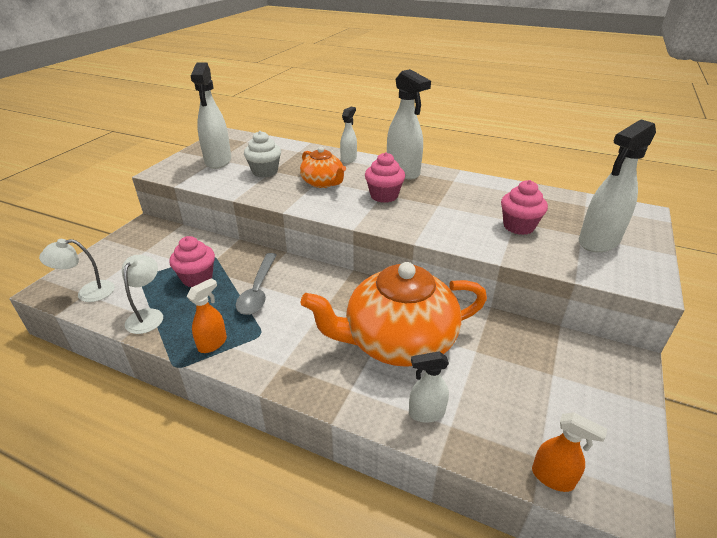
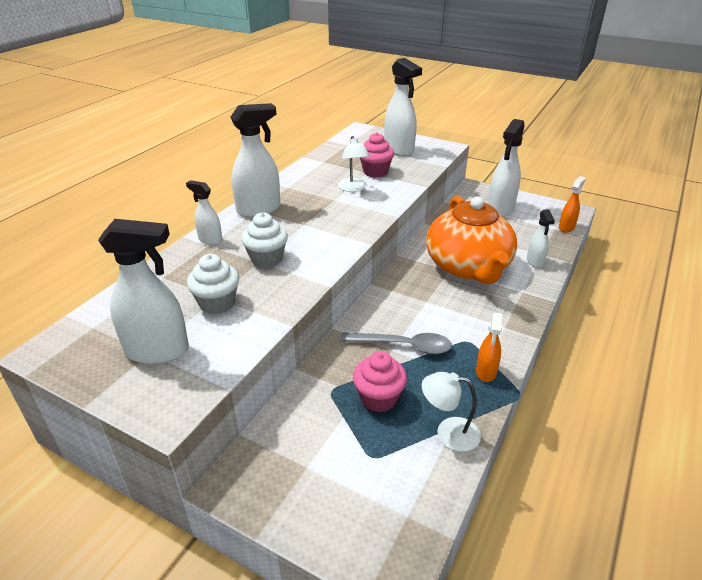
camera: 85 degrees left, 0 degrees up
(88, 293) = (405, 512): white lamp -> white lamp (353, 188)
(213, 343) = (486, 372): orange spray bottle -> orange spray bottle turned 120 degrees counterclockwise
(323, 183) = (266, 259): orange teapot -> white cupcake
(384, 196) = (309, 224): pink cupcake -> none
(571, 388) = (500, 209): none -> white spray bottle

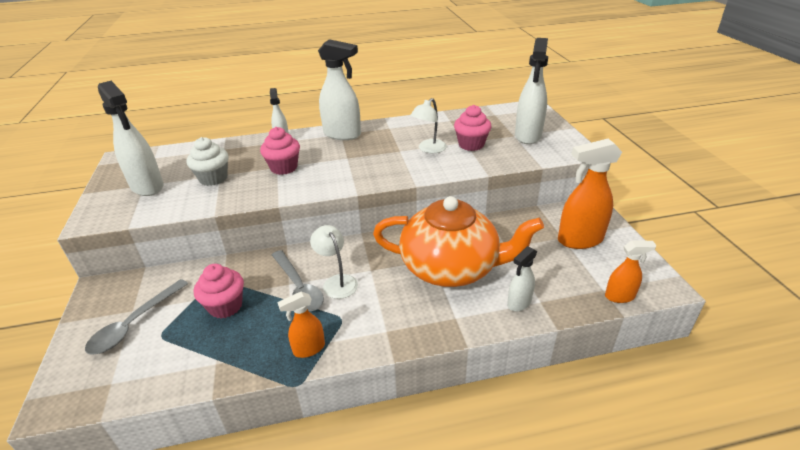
camera: 50 degrees right, 0 degrees up
(266, 259) = (284, 168): white cupcake -> pink cupcake
(332, 471) = (134, 324): none -> grey spoon
(448, 433) = (214, 362): white lamp -> white lamp (337, 281)
(468, 267) = (451, 267): orange teapot -> orange teapot turned 120 degrees counterclockwise
(500, 209) = (579, 240): white spray bottle -> orange spray bottle

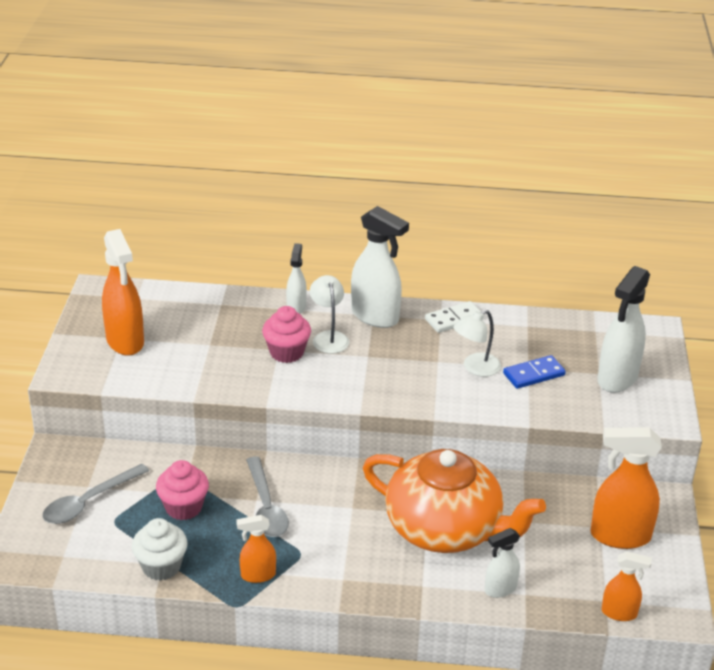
camera: 15 degrees right, 0 degrees up
(147, 186) = (125, 341): white spray bottle -> orange spray bottle
(213, 178) = (201, 348): white cupcake -> white cupcake (161, 566)
(337, 281) = (309, 511): white lamp -> white lamp (329, 337)
(398, 126) = (454, 319): none -> white domino
(471, 145) = (533, 374): pink cupcake -> blue domino

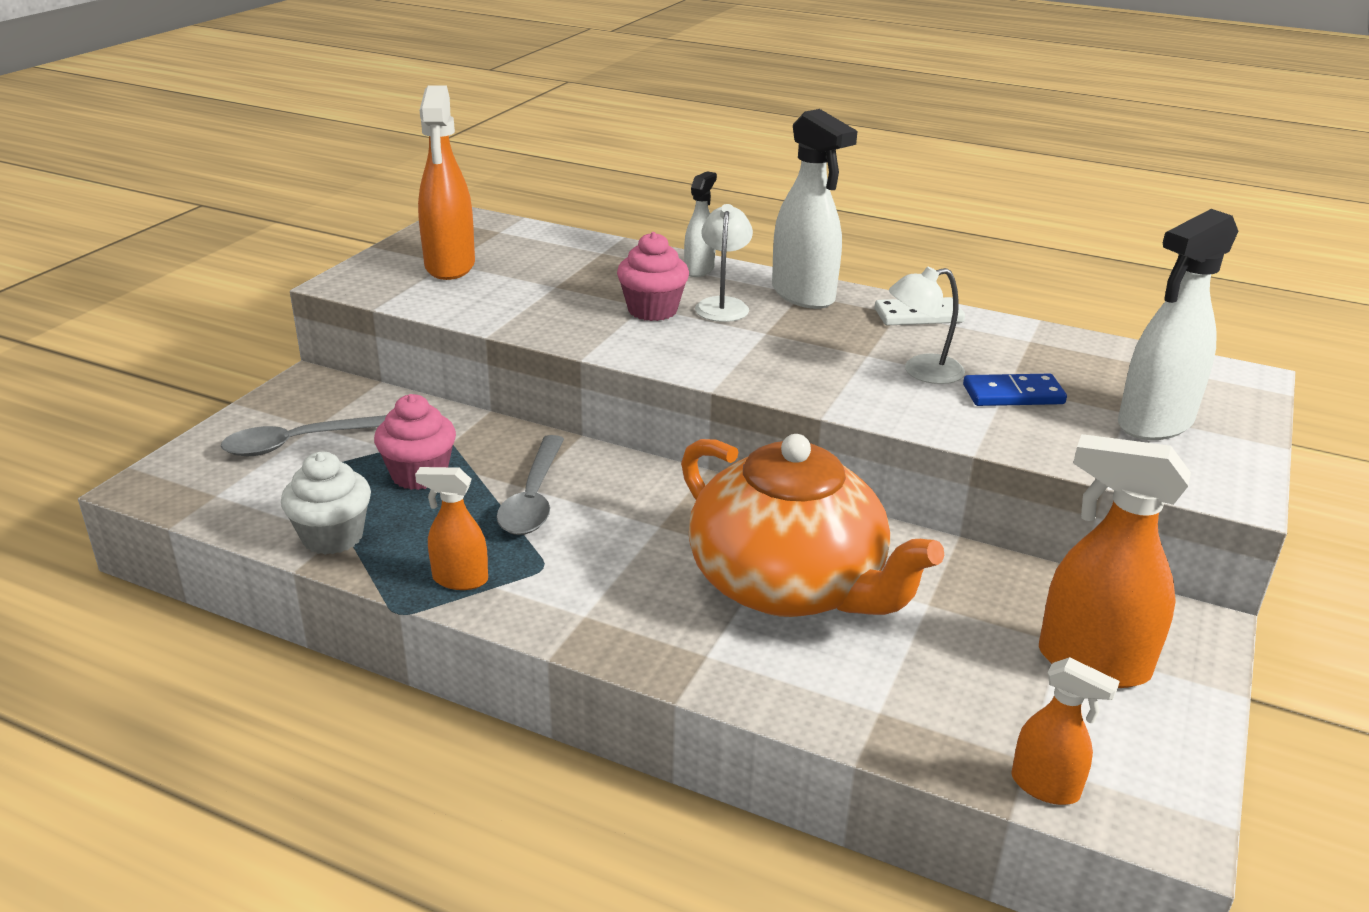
camera: 20 degrees right, 5 degrees down
(500, 589) = (837, 692): white spray bottle -> none

